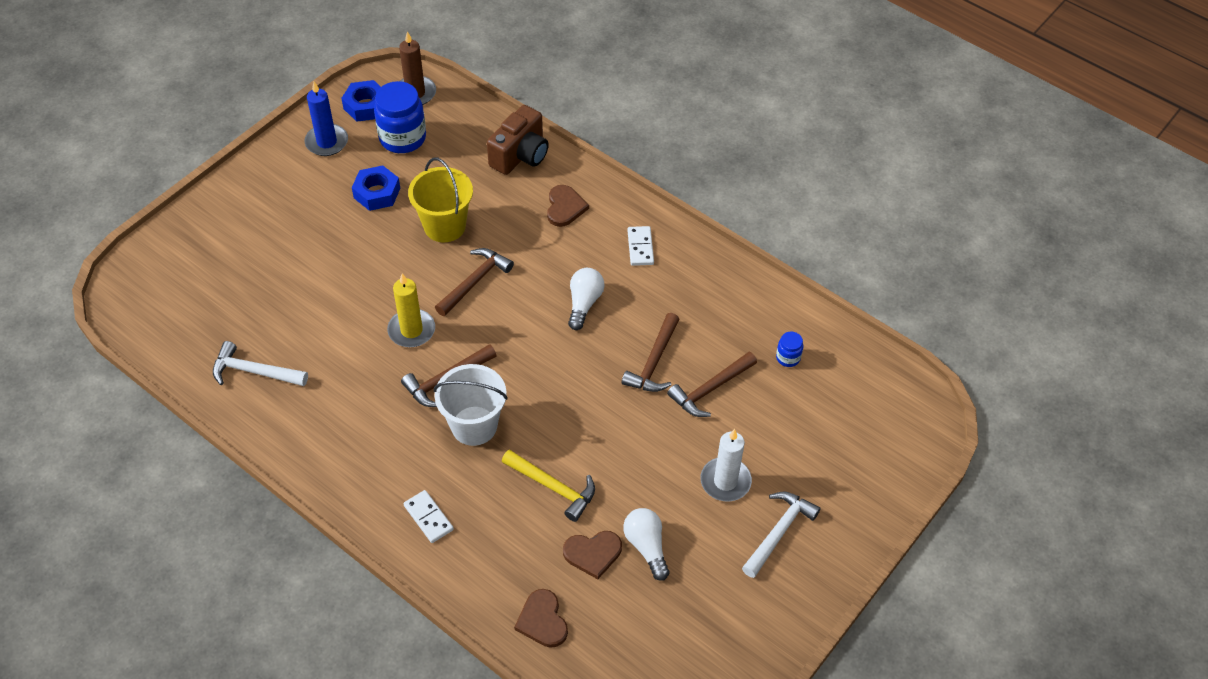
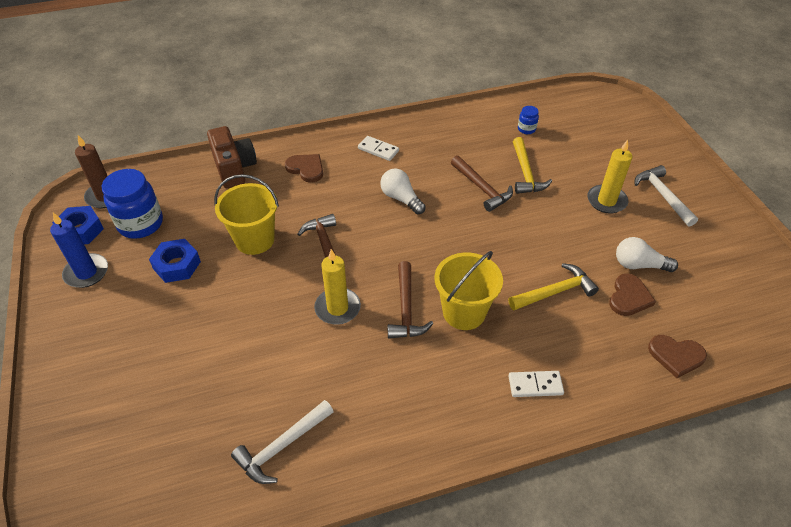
camera: 55 degrees left, 5 degrees down
(474, 426) = (464, 312): white bucket -> yellow bucket
(710, 389) = (525, 173): brown hammer -> yellow hammer
(725, 481) = (606, 201): white candle -> yellow candle

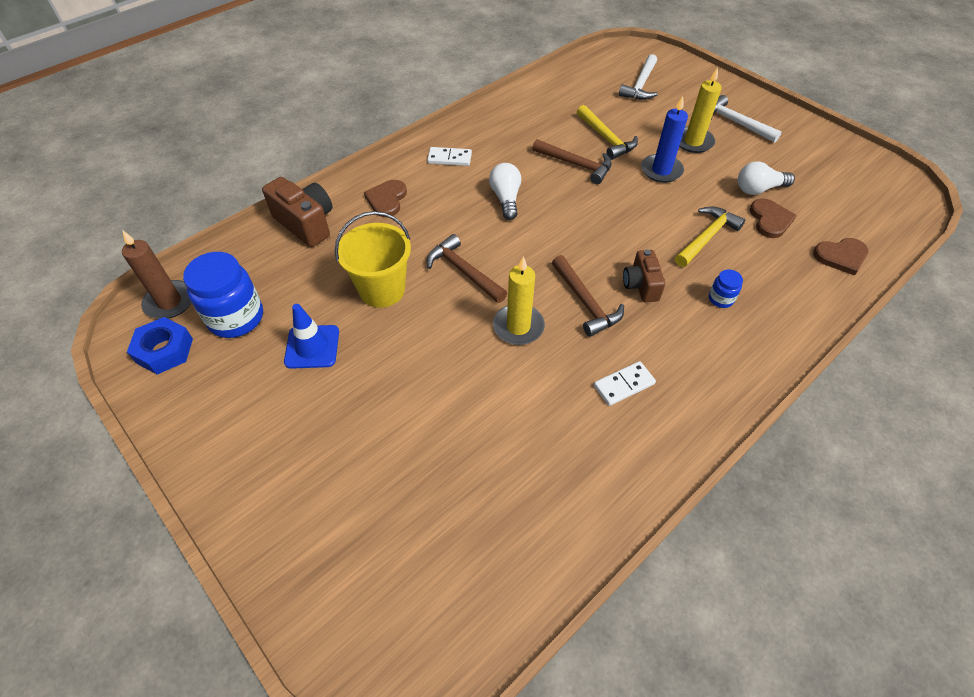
camera: 25 degrees left, 5 degrees up
(86, 272) = (206, 394): blue candle -> blue candle (661, 170)
(177, 265) = (312, 347): blue nut -> blue traffic cone
(282, 446) = (559, 485): white hammer -> white hammer (640, 85)
(306, 168) = (387, 199): brown heart -> brown heart turned 90 degrees counterclockwise
(401, 198) = (506, 198): white light bulb -> white light bulb turned 60 degrees clockwise
(464, 312) = (641, 285): yellow bucket -> brown camera
(526, 129) = (578, 98): blue jar -> blue jar (720, 299)
(535, 385) = (748, 327): white domino -> white domino (624, 385)

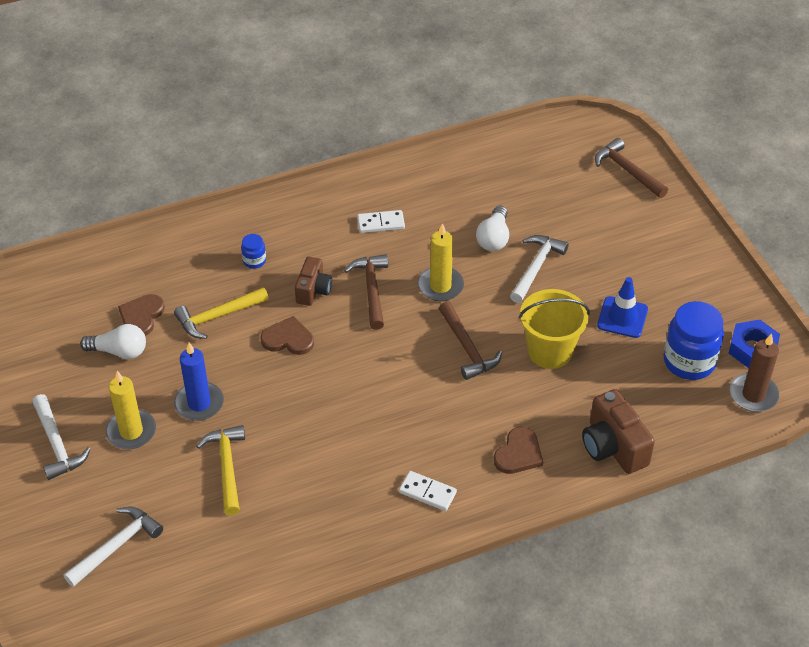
camera: 160 degrees left, 5 degrees down
(422, 380) = (536, 267): none -> white hammer
(506, 198) = (388, 417): white light bulb -> white light bulb (494, 238)
(576, 165) = (287, 439): brown hammer -> brown hammer (627, 171)
(841, 256) = (115, 265): brown heart -> brown heart (288, 339)

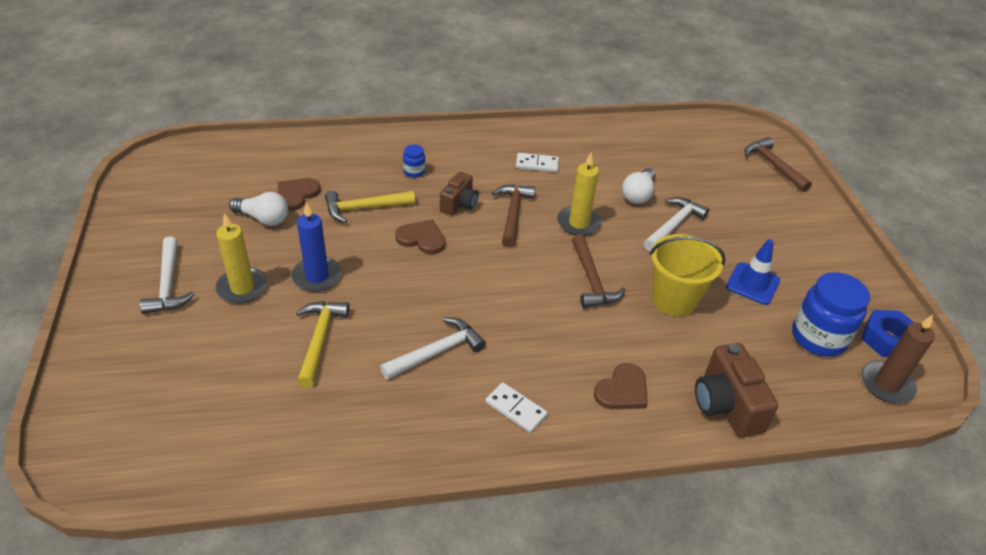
camera: 10 degrees right, 5 degrees down
(116, 546) = (177, 392): white hammer -> white hammer (437, 352)

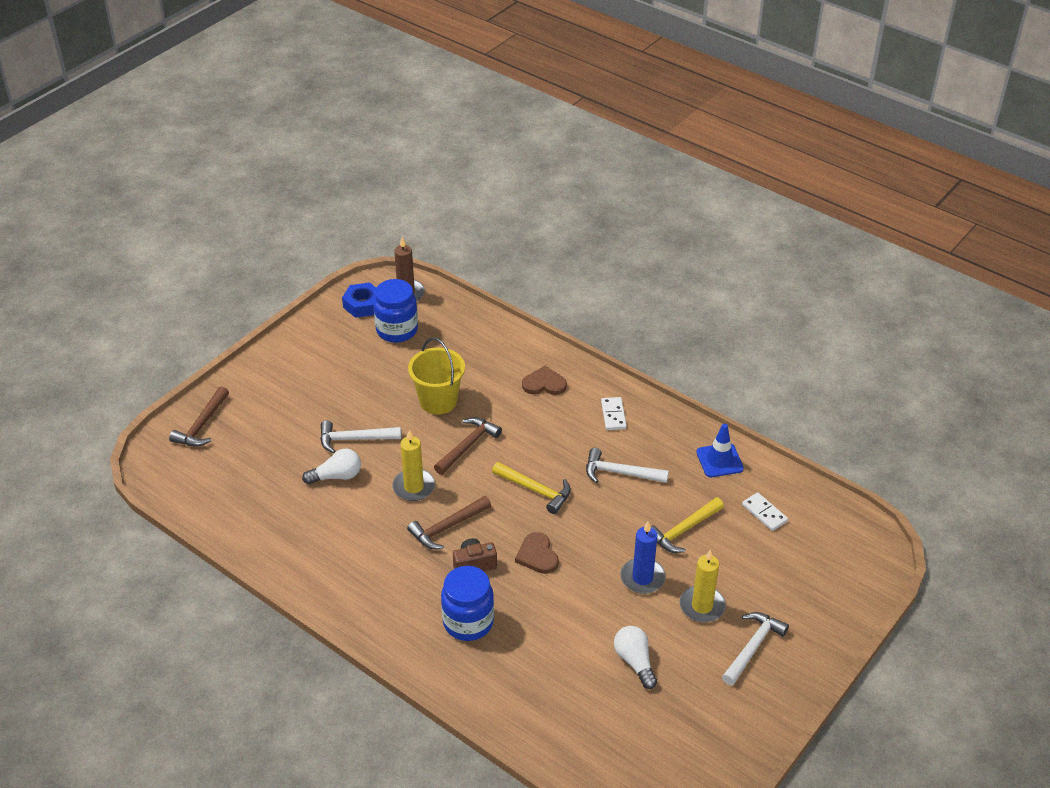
camera: 130 degrees left, 0 degrees up
(296, 195) = (587, 668): brown heart -> none
(364, 208) = (548, 614): yellow hammer -> yellow hammer (535, 490)
(414, 172) = (468, 622): blue jar -> blue jar, size x2.13
(537, 164) = (365, 556): white domino -> white domino (764, 513)
(726, 405) = (502, 342): brown camera -> none
(752, 284) = (376, 375): blue traffic cone -> blue traffic cone (719, 460)

